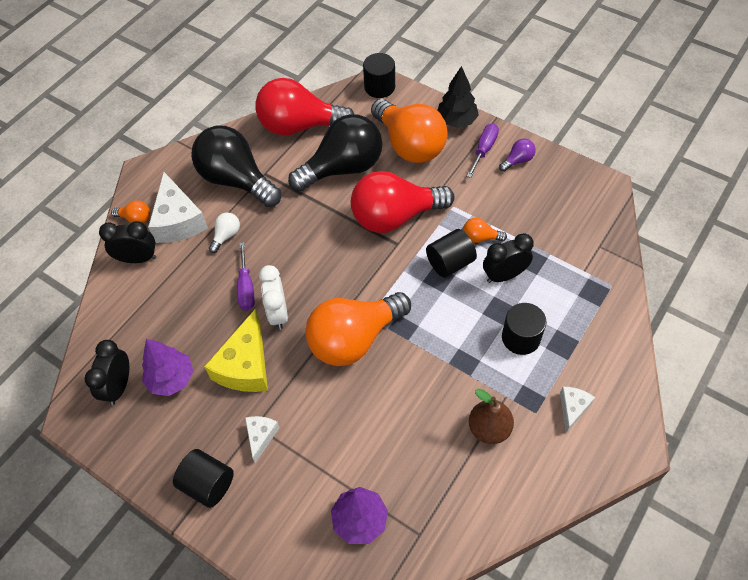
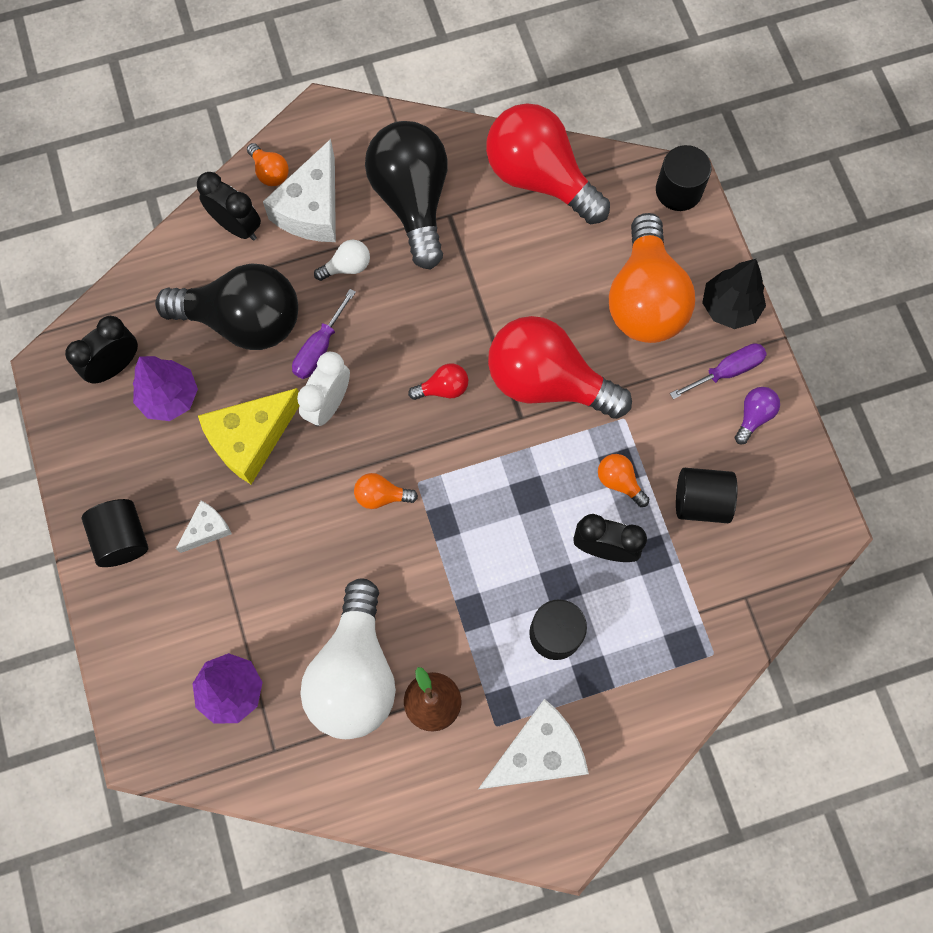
camera: 35 degrees right, 15 degrees up
(339, 259) = (443, 388): none -> red light bulb
(343, 168) = (542, 274): black light bulb -> black light bulb (243, 321)
(354, 339) = (381, 496): orange light bulb -> orange light bulb, size x0.41
(427, 448) = (354, 673): none -> white light bulb
(450, 263) = (558, 486): black cylinder -> black cylinder (700, 501)
(518, 160) = (754, 416): purple light bulb -> purple light bulb turned 60 degrees counterclockwise
(572, 408) = (537, 753): white cheese -> white cheese, size x1.91

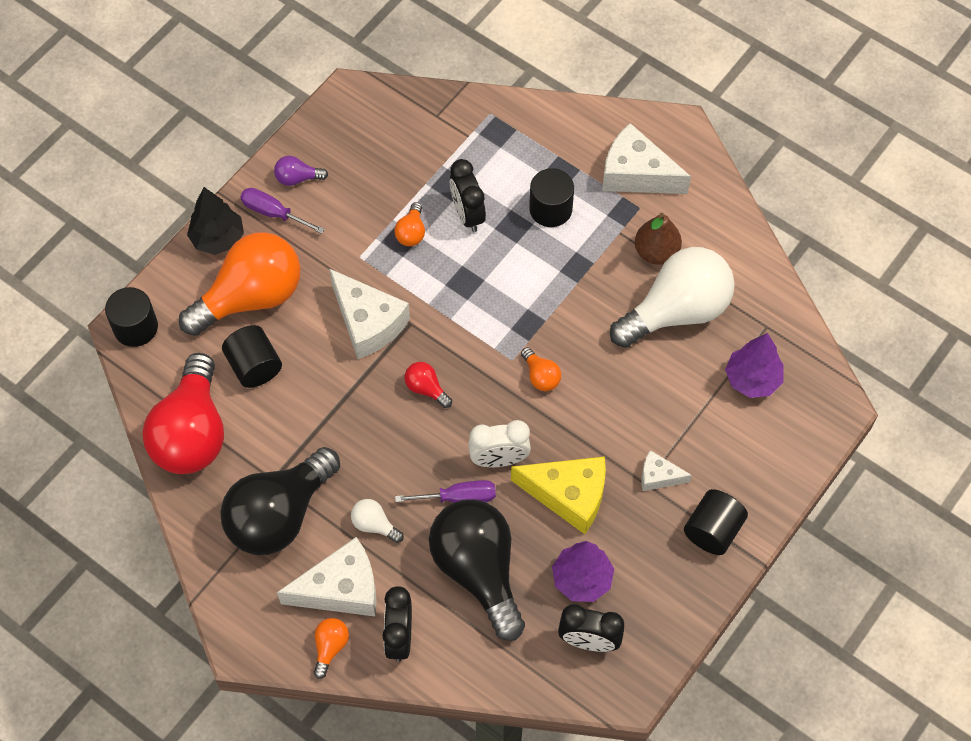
camera: 125 degrees left, 10 degrees down
(547, 382) = (368, 322): red light bulb -> white cheese
(700, 501) = (388, 176): black cylinder -> black cylinder (254, 366)

